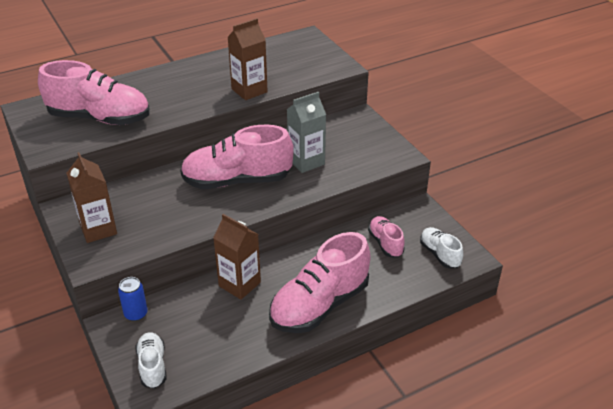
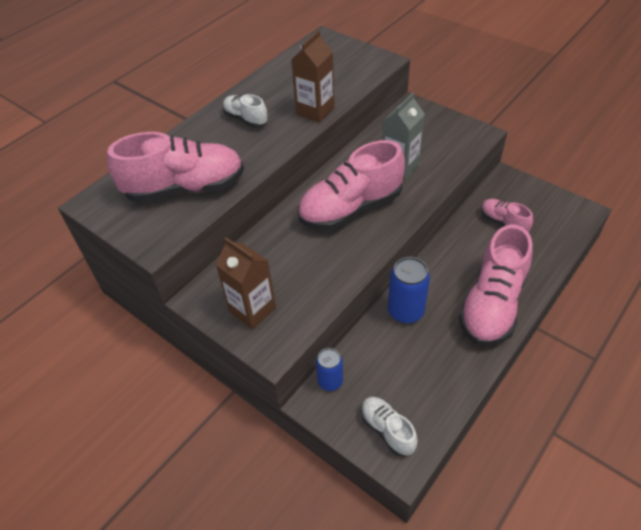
camera: 20 degrees left, 10 degrees up
(239, 284) = (405, 311): brown carton -> blue can
(439, 254) = (555, 217): white shoe -> white shoe (246, 119)

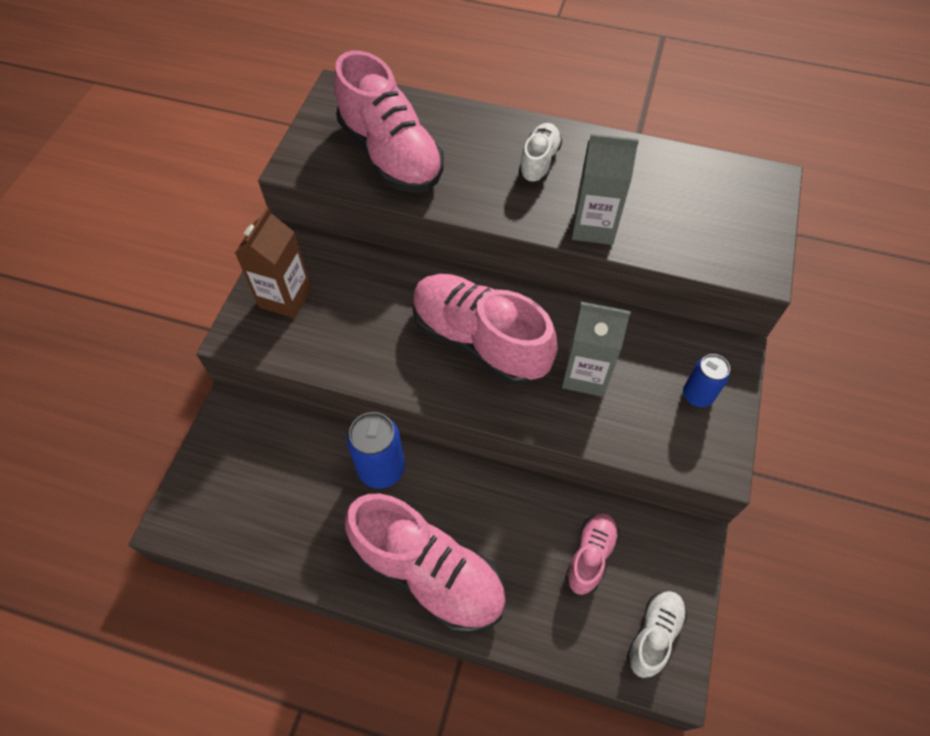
camera: 65 degrees right, 10 degrees up
(315, 111) = (593, 226): brown carton -> grey carton
(330, 381) = (258, 418): blue can -> blue can (697, 395)
(387, 430) = (211, 496): white shoe -> white shoe (653, 635)
(492, 304) = (428, 573): pink shoe -> pink shoe turned 150 degrees counterclockwise

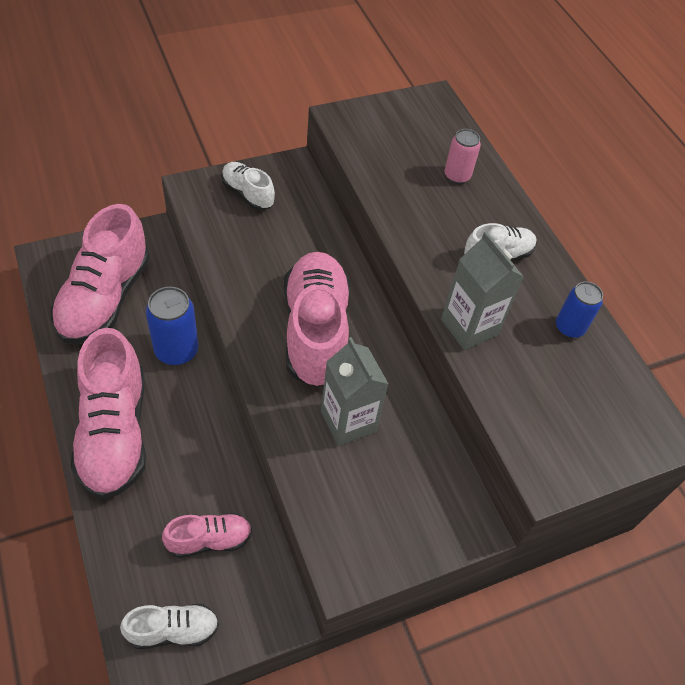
camera: 45 degrees right, 5 degrees down
(285, 297) = (247, 194): brown carton -> white shoe
(391, 155) = (406, 162): pink shoe -> pink shoe (105, 298)
(436, 132) = (457, 176): none -> pink can
(697, 395) = (401, 519): blue can -> blue can (569, 328)

